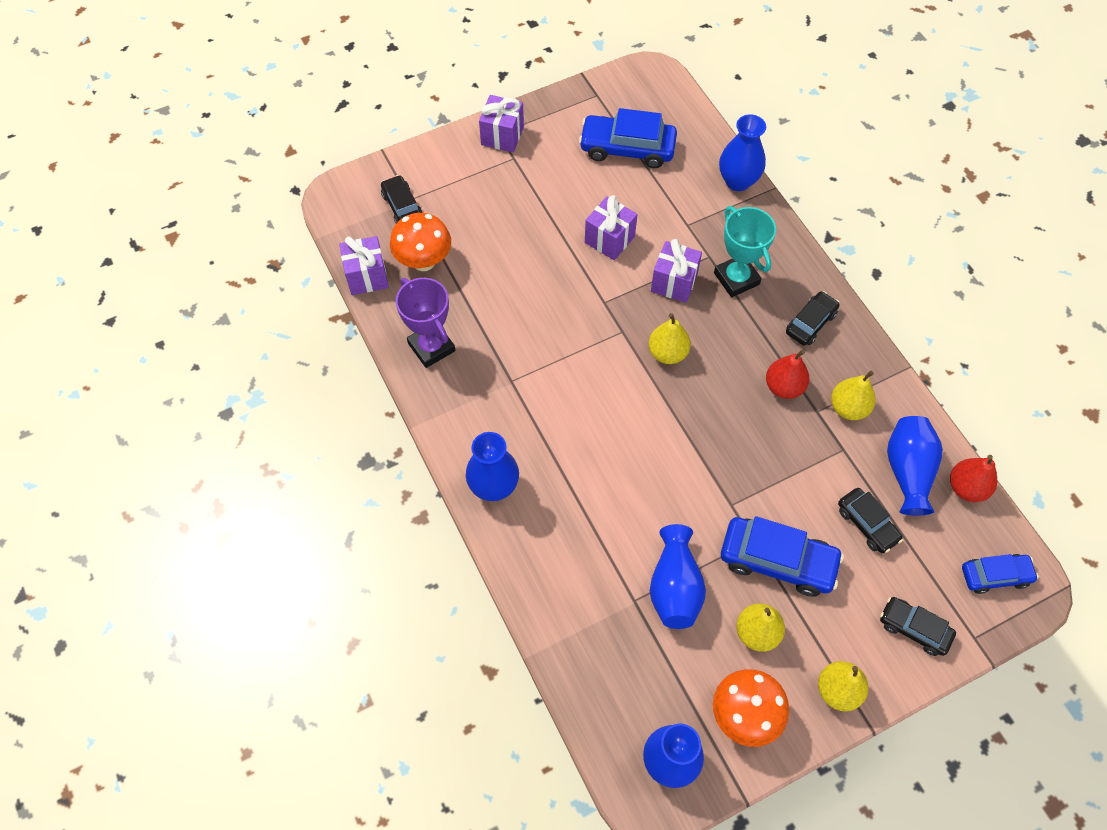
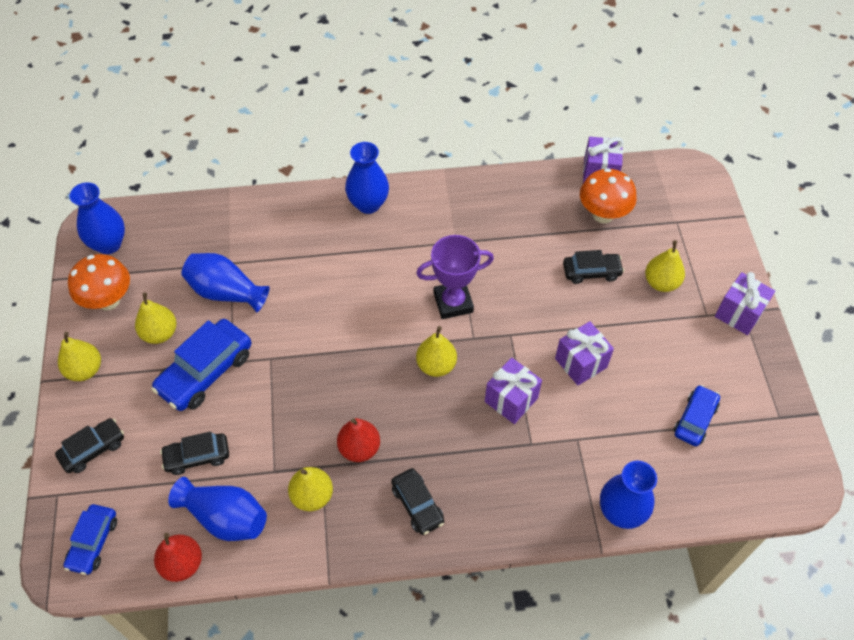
camera: 110 degrees right, 5 degrees down
(402, 207) = (669, 214): black car -> black car (591, 272)
(431, 347) = (512, 198): purple trophy -> purple trophy (453, 302)
(491, 198) = (661, 282): none -> yellow pear
(627, 148) = (695, 419): blue car -> blue car, size x0.60
(736, 278) = (495, 458): turquoise trophy -> none

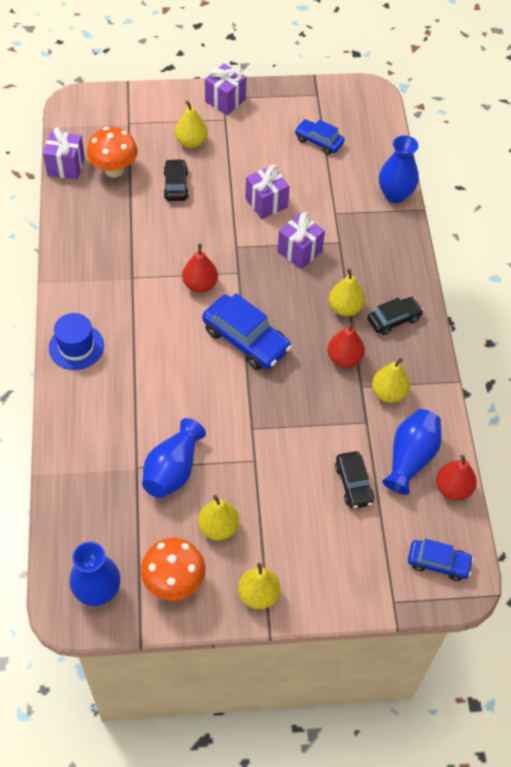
camera: 90 degrees left, 0 degrees up
(93, 449) = (347, 575): black car -> none
(205, 372) = (265, 482): blue car -> blue car (246, 340)
(368, 204) = (76, 347): blue vase -> blue hat
(436, 365) = (265, 300): yellow pear -> yellow pear (345, 308)
(453, 302) = (200, 284): purple trophy -> red pear

